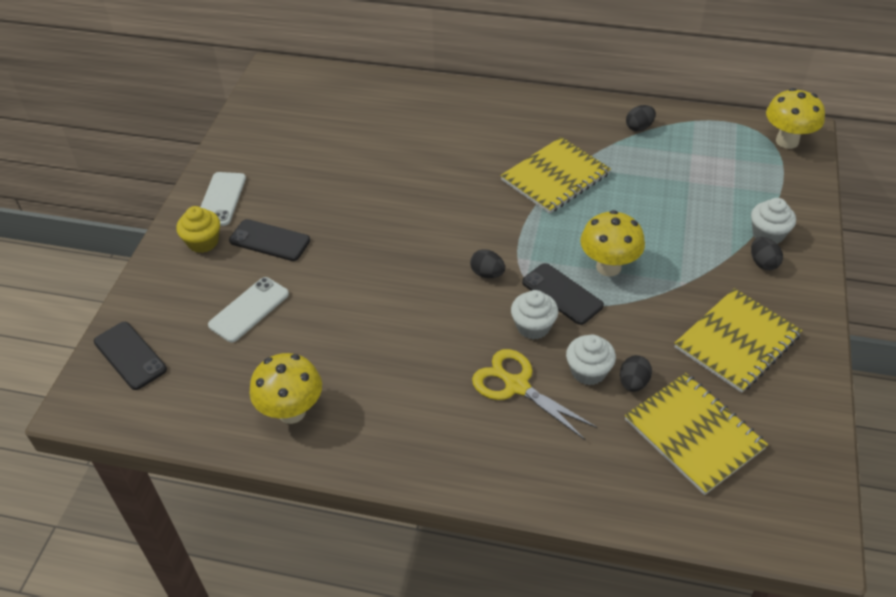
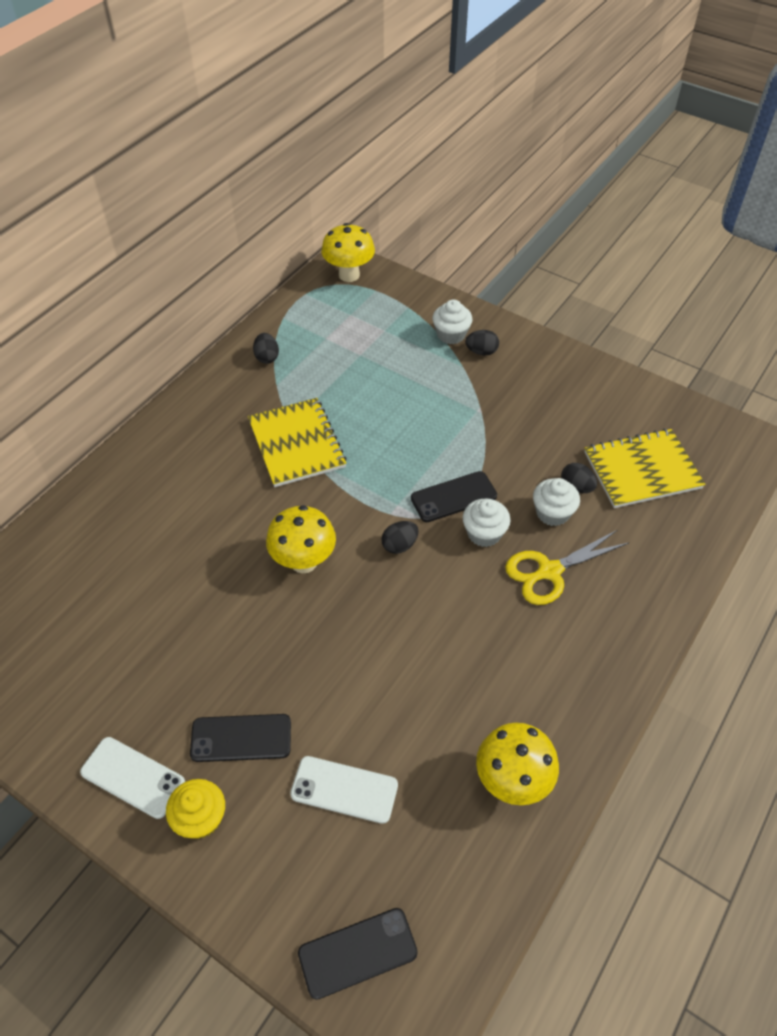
camera: 70 degrees left, 5 degrees up
(249, 310) = (344, 789): white phone -> white phone turned 45 degrees counterclockwise
(270, 240) = (241, 738): black phone -> black phone turned 45 degrees clockwise
(608, 267) = (436, 451): yellow mushroom -> yellow mushroom (304, 561)
(736, 341) = (558, 404): yellow notebook -> none

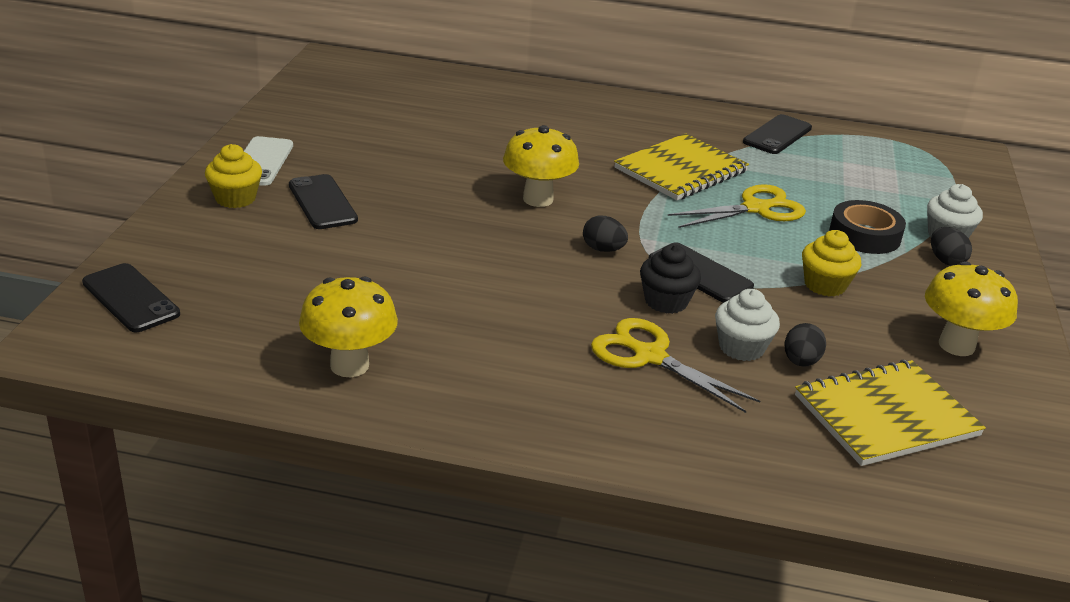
camera: 65 degrees right, 20 degrees down
(267, 357) = (777, 135): black egg -> black phone
(344, 789) = (294, 264): white phone -> none
(349, 275) = (954, 158): yellow mushroom -> yellow mushroom (956, 345)
(375, 423) = (756, 209): none -> yellow scissors
(434, 378) = (864, 235): none -> black tape
(484, 533) = (666, 301): white cupcake -> black cupcake
(491, 431) = (825, 285): none -> yellow cupcake
(642, 470) = (886, 416): yellow notebook -> yellow notebook turned 75 degrees counterclockwise

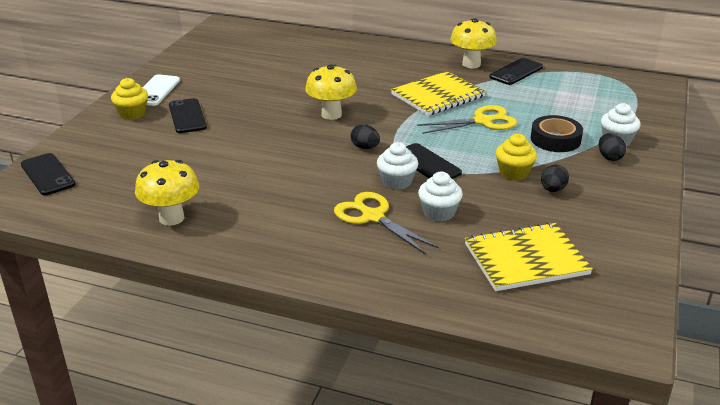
camera: 10 degrees right, 0 degrees up
(666, 301) = (396, 182): black cupcake -> white cupcake
(800, 362) = (477, 222): black egg -> black egg (552, 190)
(956, 345) = (595, 214): yellow mushroom -> yellow mushroom (471, 64)

